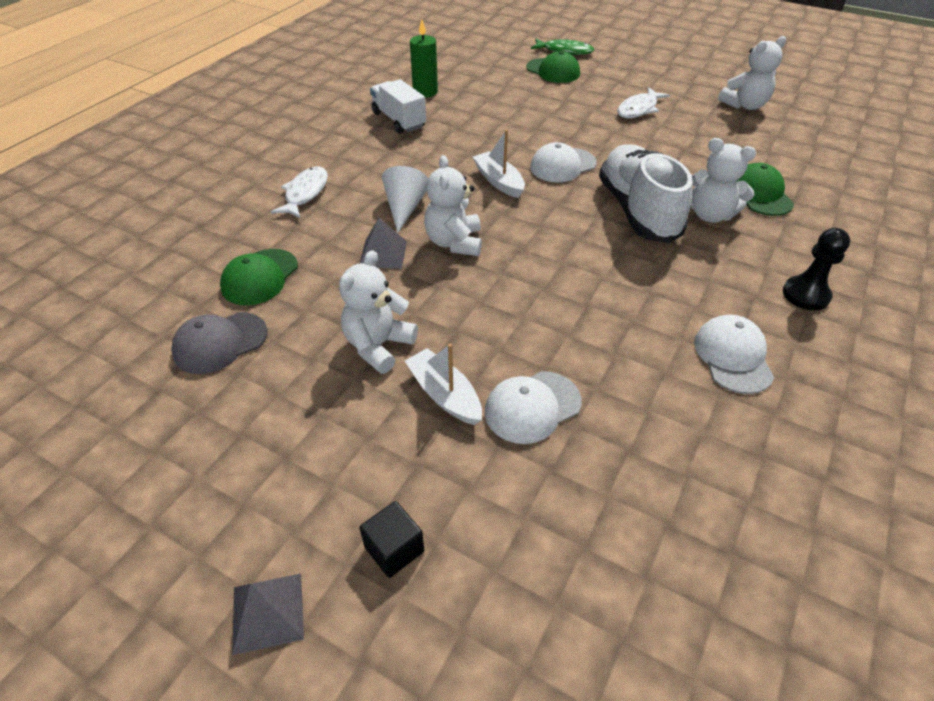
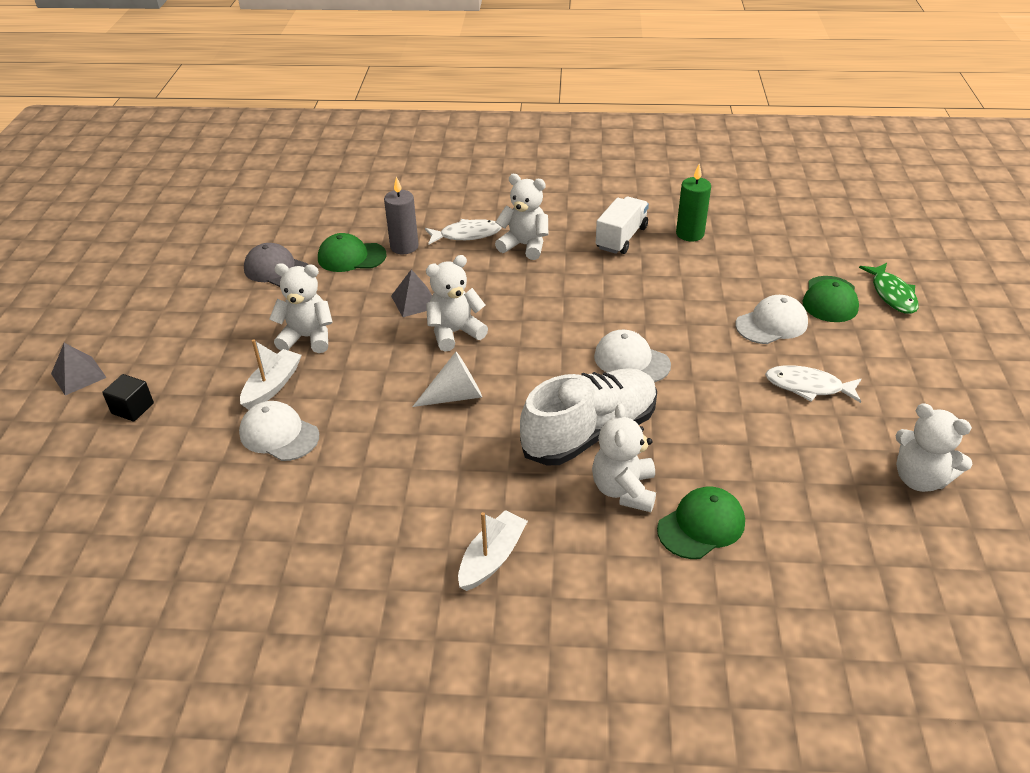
camera: 65 degrees right, 5 degrees down
(282, 236) = (404, 247): none -> grey candle
(358, 167) = (524, 245): none -> white teddy bear
(405, 208) = (484, 290): white cone -> white cone (455, 396)
(499, 181) = (568, 328): white boat -> white boat (492, 558)
(733, 356) = (397, 545): white cap -> white cap (771, 324)
(805, 295) = (526, 591): black pawn -> none

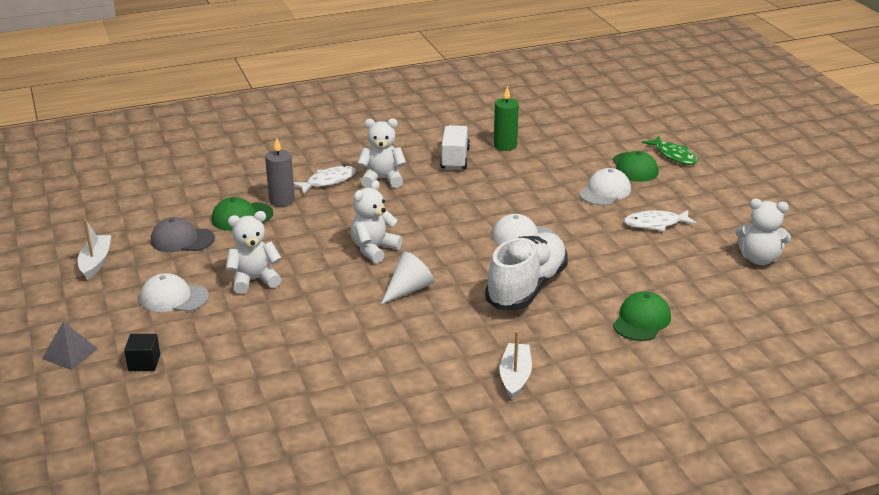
camera: 25 degrees left, 10 degrees down
(272, 386) = (254, 319): white boat -> white boat (96, 262)
(279, 434) = (288, 348): white cap -> white cap (174, 298)
(415, 301) = (323, 236): grey pyramid -> none
(624, 490) = (576, 314): white teddy bear -> none

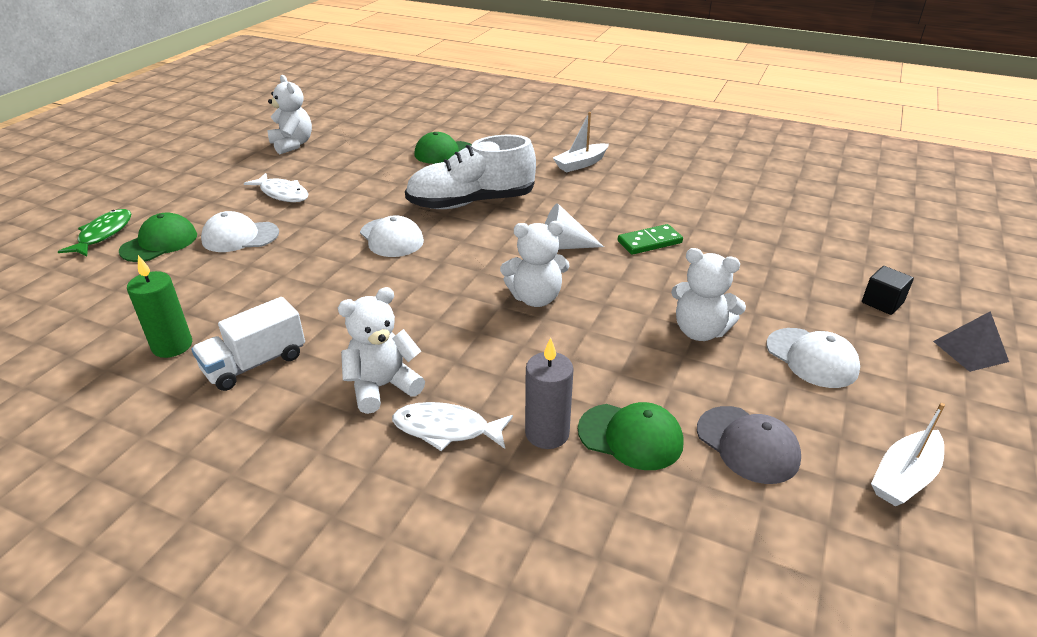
camera: 135 degrees left, 5 degrees up
(354, 325) = (649, 242): none -> green domino
(382, 179) = (382, 386): white teddy bear -> white teddy bear turned 105 degrees clockwise

